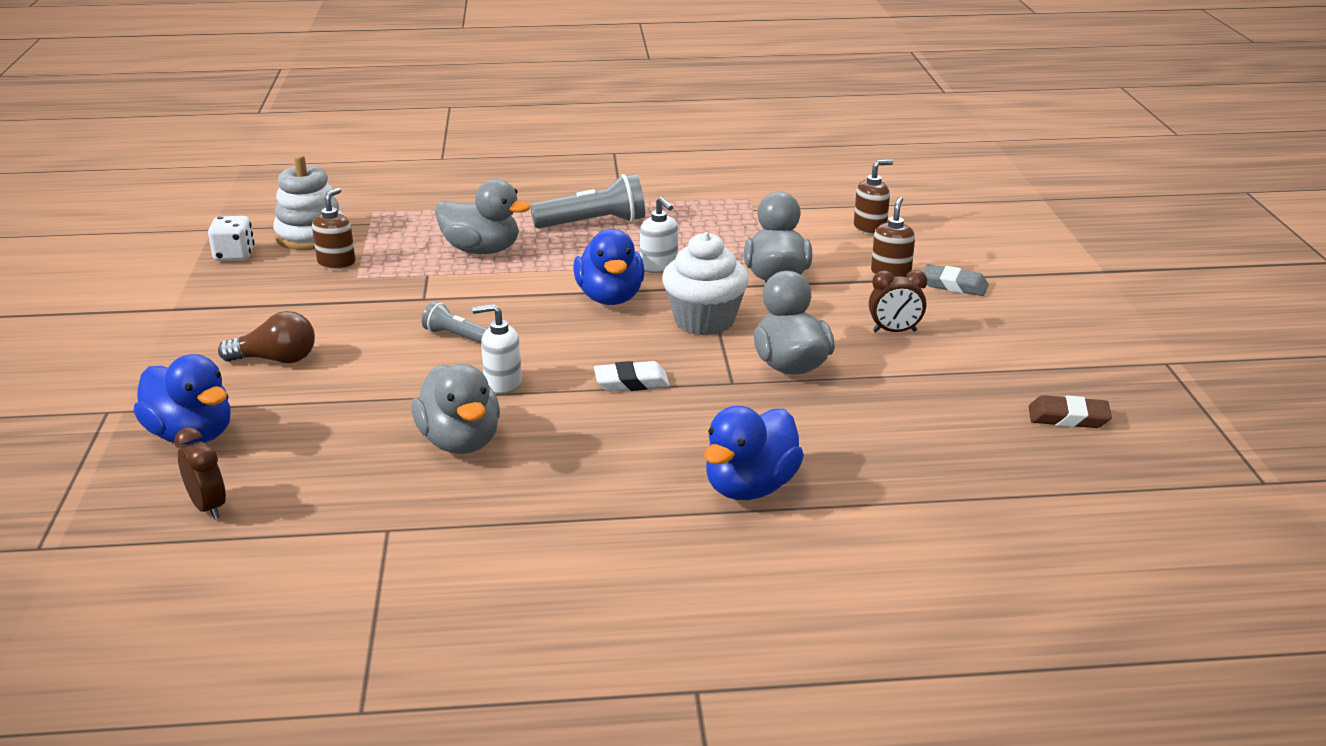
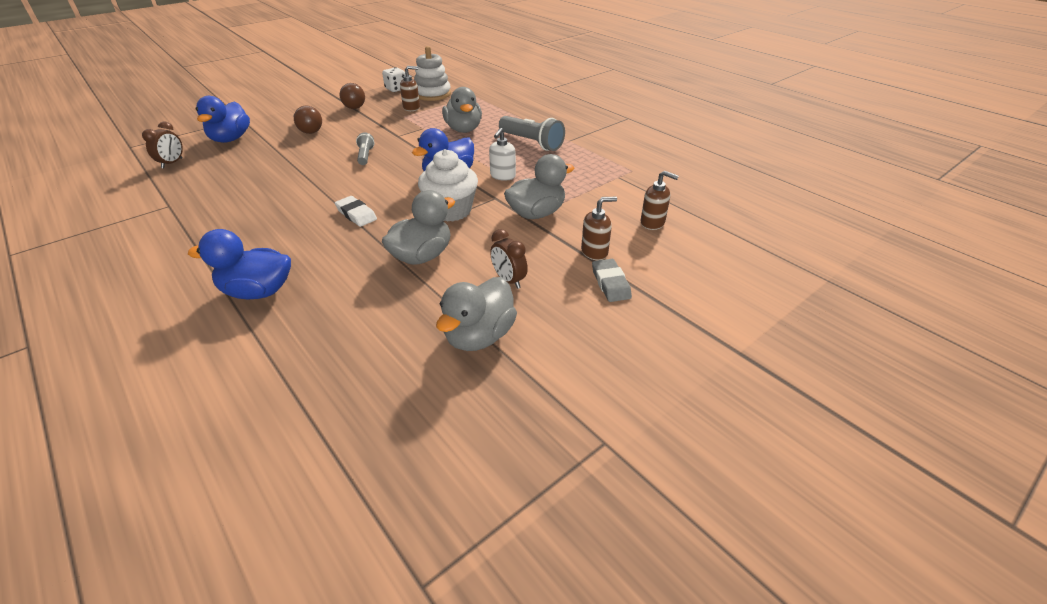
camera: 55 degrees right, 10 degrees up
(242, 301) = (356, 105): none -> brown light bulb
(460, 442) = (259, 193): grey duck -> grey duck (479, 336)
(502, 383) = (326, 182): white soap dispenser -> none
(1068, 417) = (449, 406): brown eraser -> none

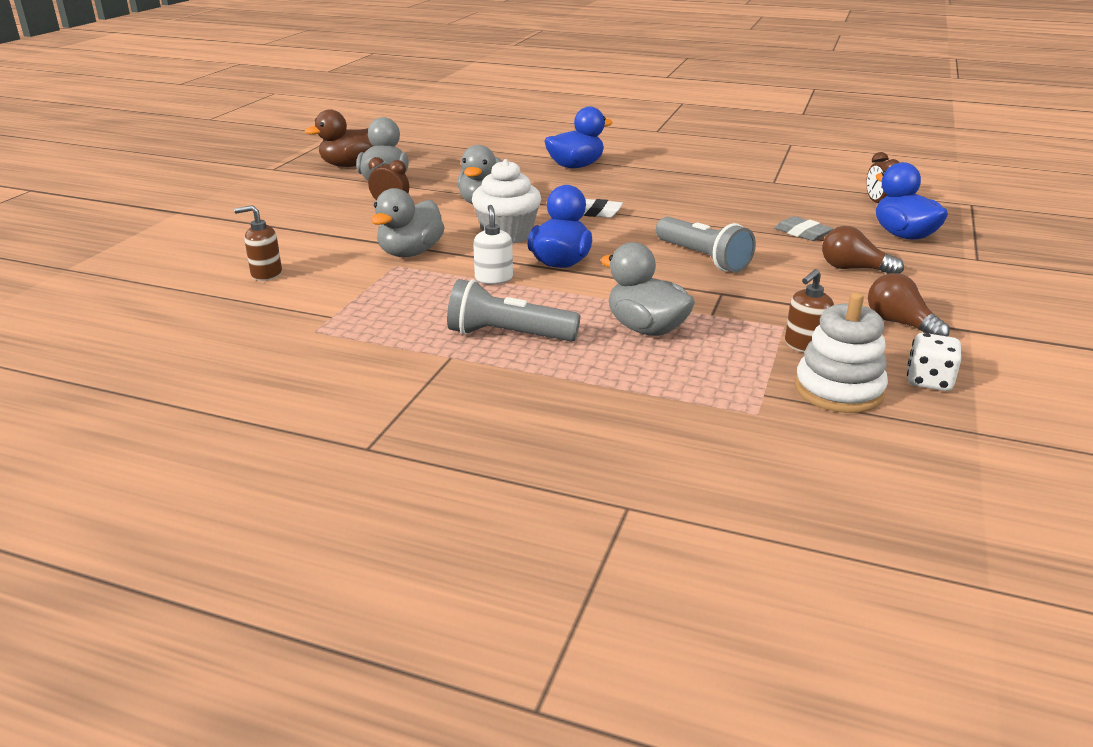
camera: 150 degrees right, 10 degrees down
(365, 156) = (703, 258): grey flashlight -> grey flashlight, size x1.79
(492, 406) = (350, 165): none -> brown duck
(594, 252) = (323, 238): brown soap dispenser -> none
(610, 283) = (297, 223): grey eraser -> grey eraser (802, 233)

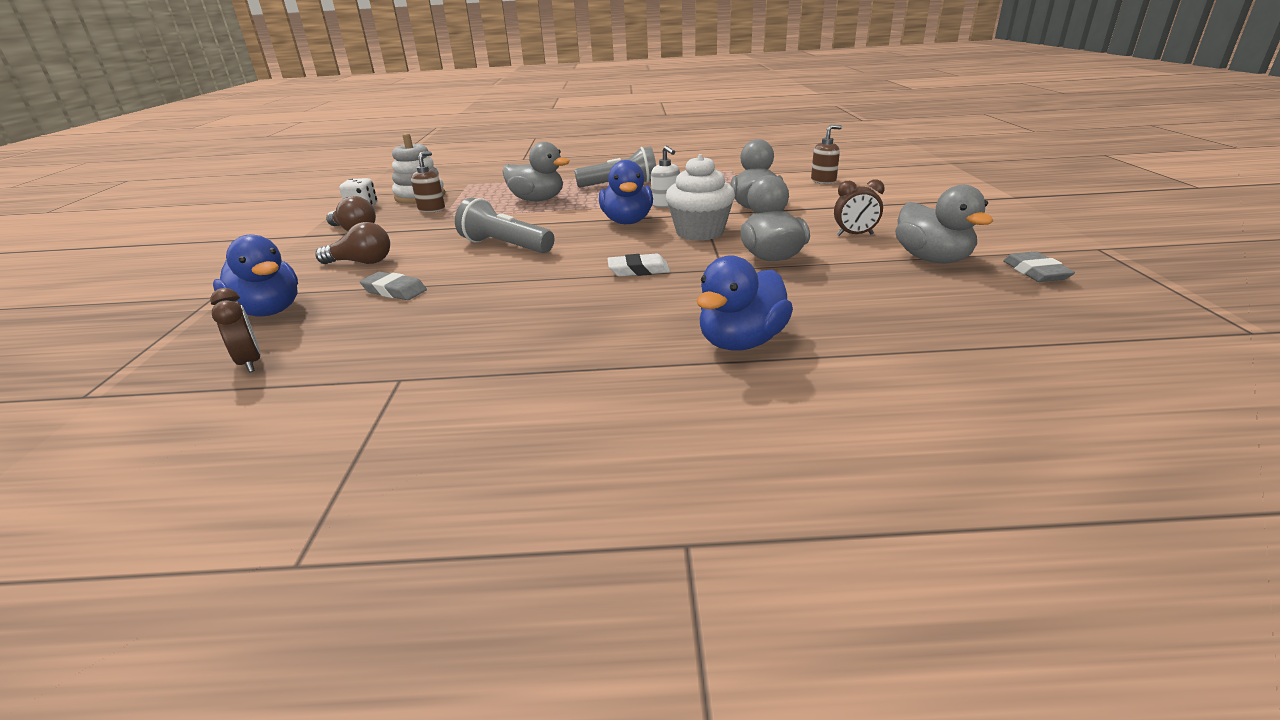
camera: 160 degrees right, 0 degrees up
(350, 165) = (1035, 272): brown duck -> grey eraser

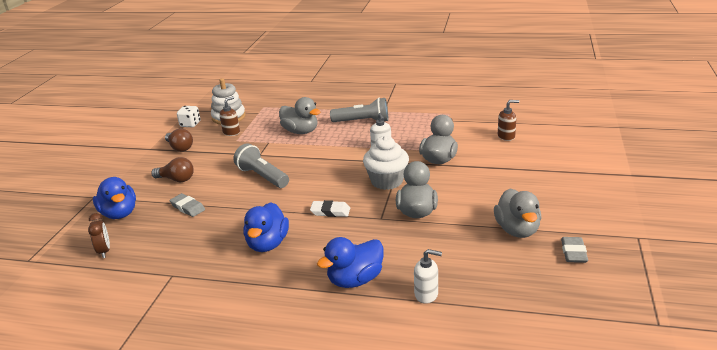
camera: 15 degrees right, 0 degrees up
(627, 222) = (347, 163): blue duck -> blue duck (268, 244)
(855, 235) = (485, 199): brown clock -> none
(874, 344) = (426, 294): none -> white soap dispenser

